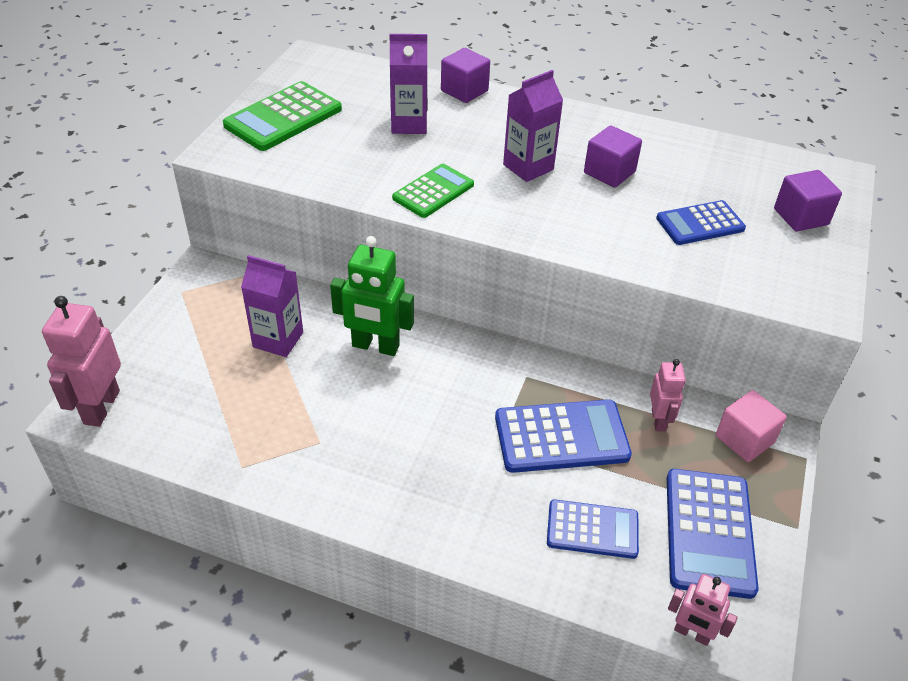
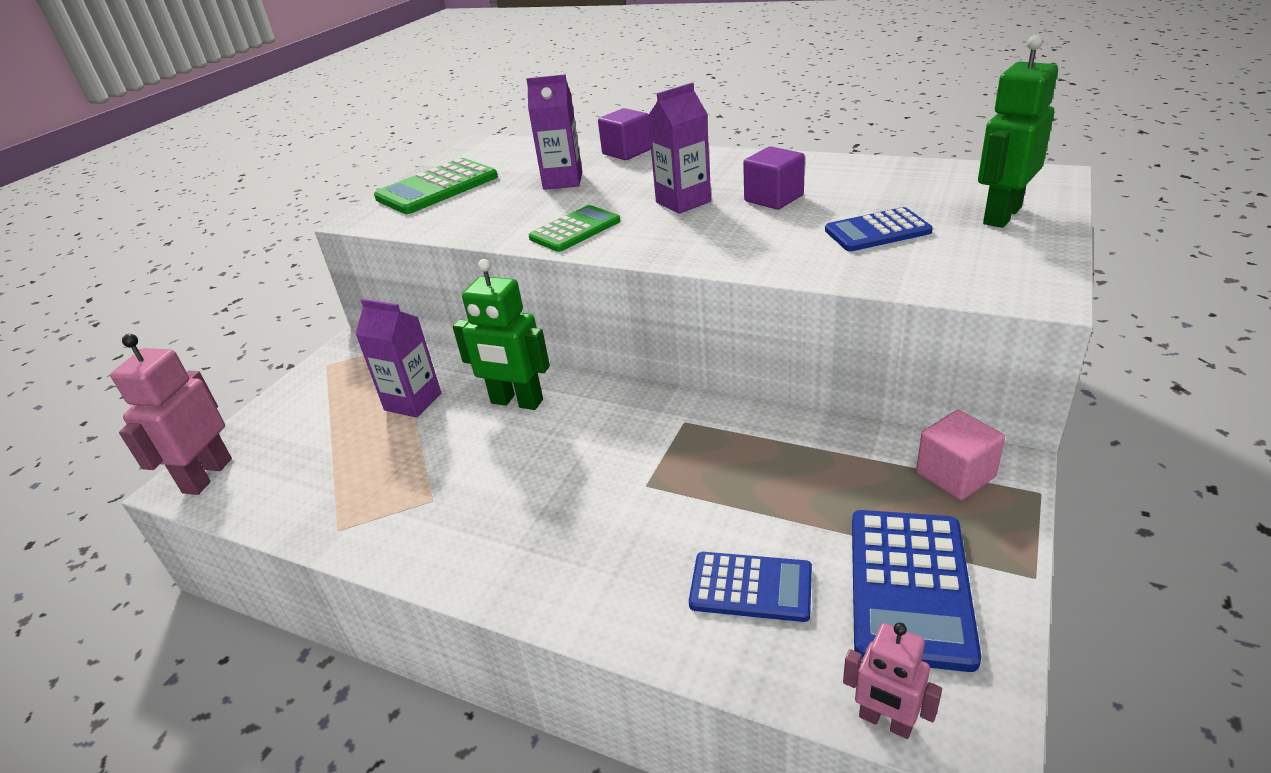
camera: 10 degrees right, 10 degrees down
(561, 437) = (720, 482): blue calculator -> none
(659, 420) = (843, 459): pink robot -> none
(800, 217) = (1001, 215): purple cube -> green robot

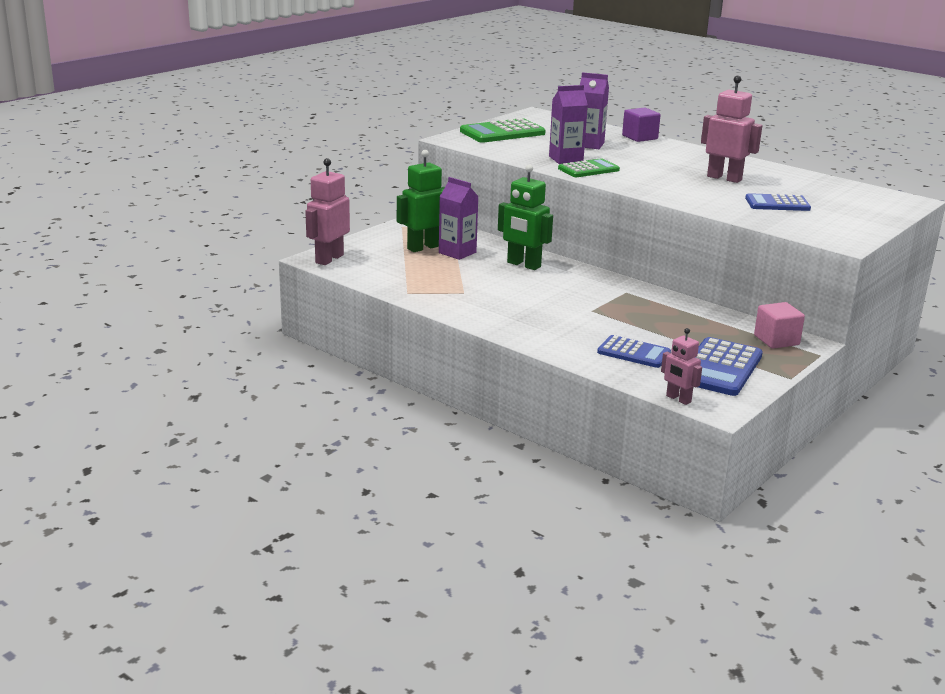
camera: 10 degrees right, 10 degrees down
(683, 202) = (664, 169): purple carton -> purple carton (566, 159)
(773, 198) = (724, 178): purple cube -> pink robot
(1001, 215) = (860, 211): green robot -> green robot (423, 247)

